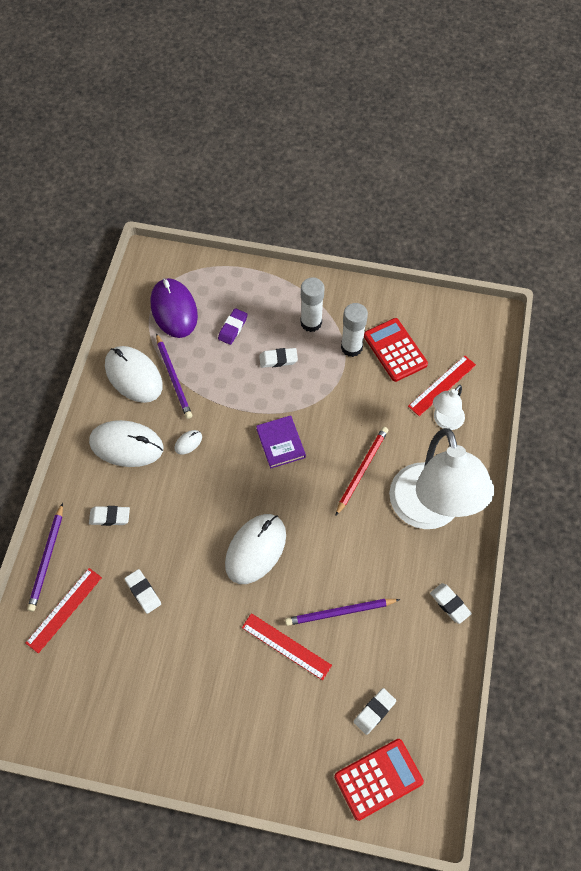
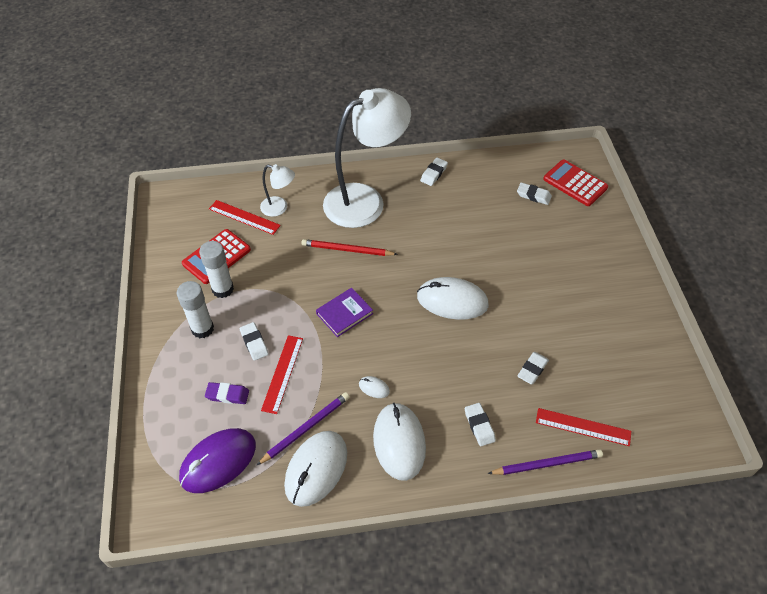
camera: 110 degrees left, 10 degrees down
(286, 646) = (519, 257): red ruler -> red ruler (283, 373)
(340, 612) = (474, 232): purple pencil -> none

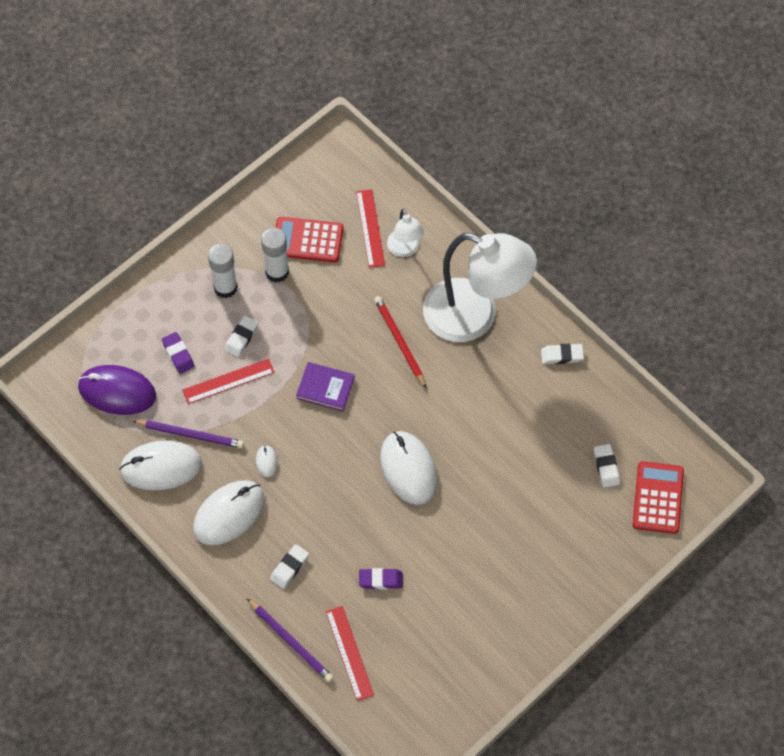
camera: 55 degrees right, 10 degrees up
(532, 369) = (380, 580): white eraser -> purple eraser

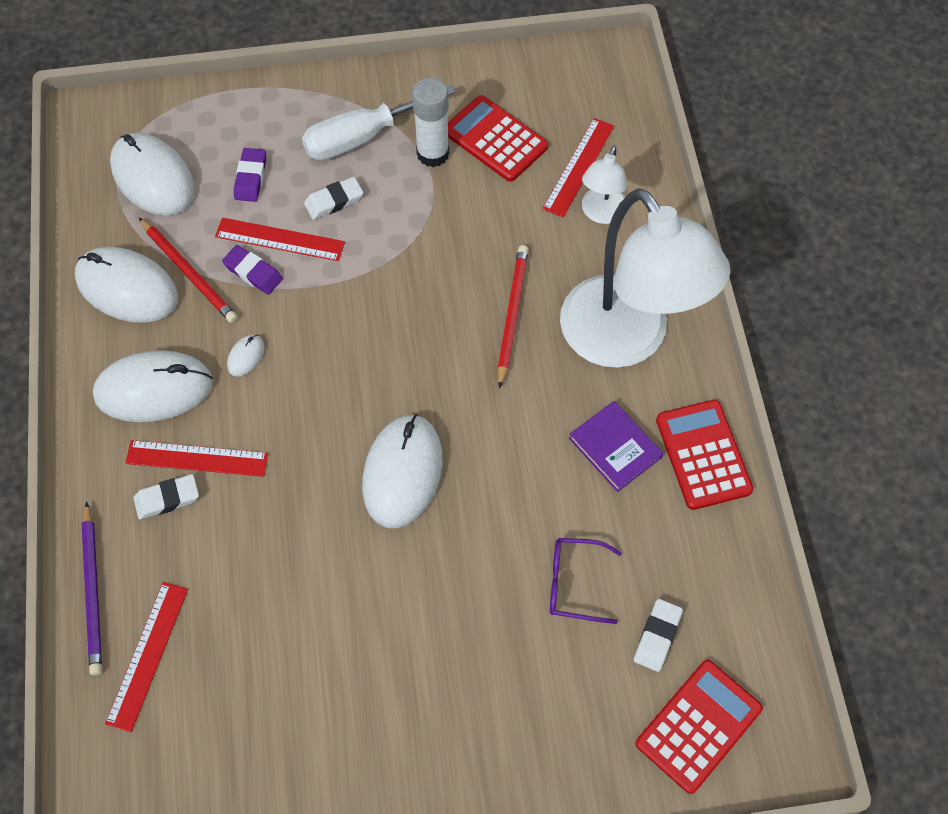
camera: 35 degrees right, 0 degrees up
(117, 391) = (153, 178): purple mouse -> white mouse
(190, 434) = (189, 272): purple pencil -> red pencil
(225, 287) = (362, 137): white glue stick -> white screwdriver
(287, 535) = (197, 458): none -> red ruler
(325, 388) = (382, 314): purple book -> purple book (615, 448)
(380, 580) = (259, 588): purple eraser -> purple eraser (253, 272)
(544, 468) = (574, 583): none -> purple glasses
(562, 355) = (703, 455): white eraser -> red calculator

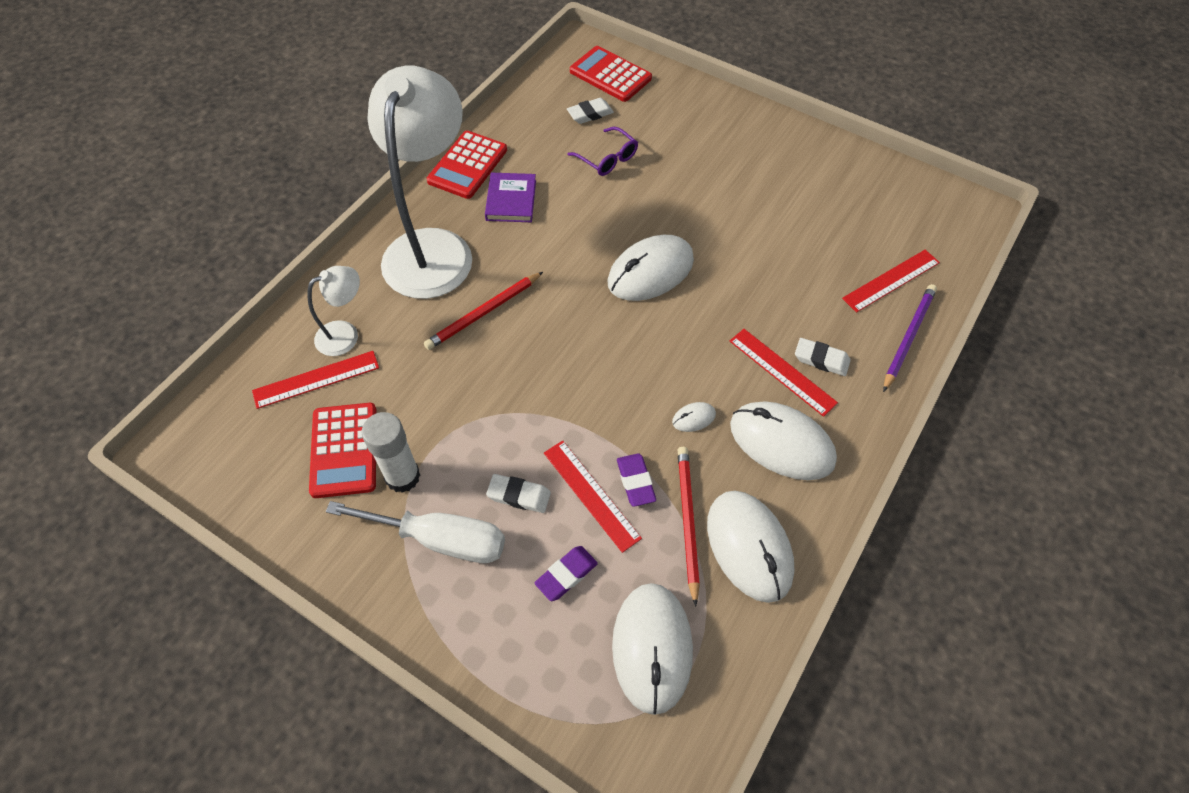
camera: 140 degrees left, 5 degrees down
(698, 726) = (610, 75): red calculator -> red calculator turned 45 degrees clockwise

